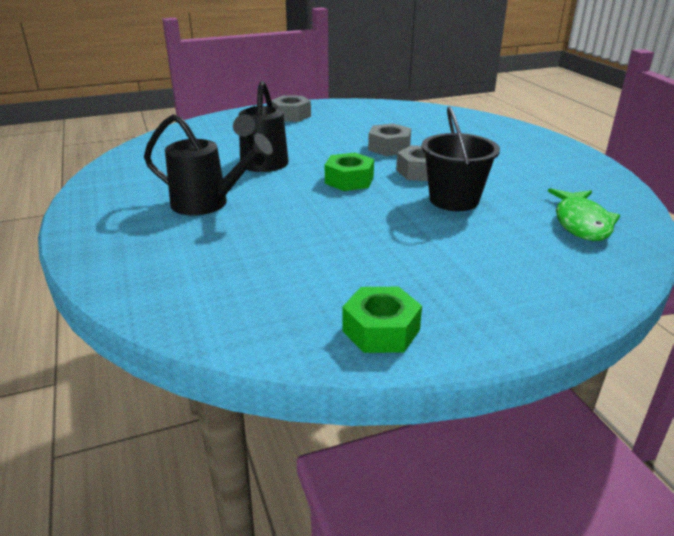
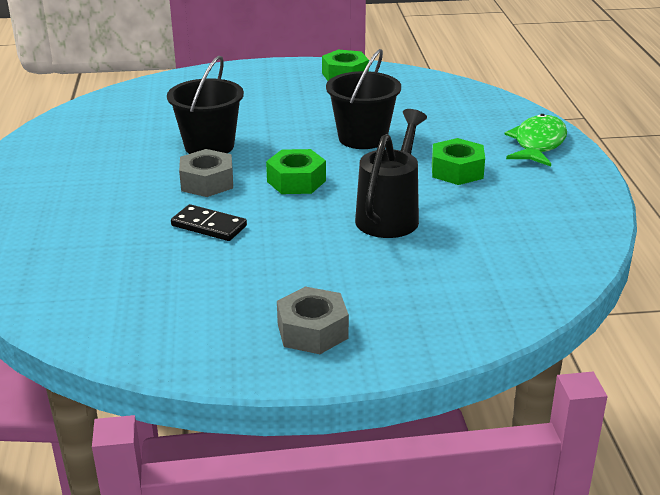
camera: 165 degrees left, 0 degrees up
(207, 204) = (457, 171): black watering can -> green nut
(309, 226) = (362, 138): none -> black bucket
(389, 147) = (209, 226): grey nut -> black domino
(581, 223) = (127, 115): green fish -> green fish (538, 144)

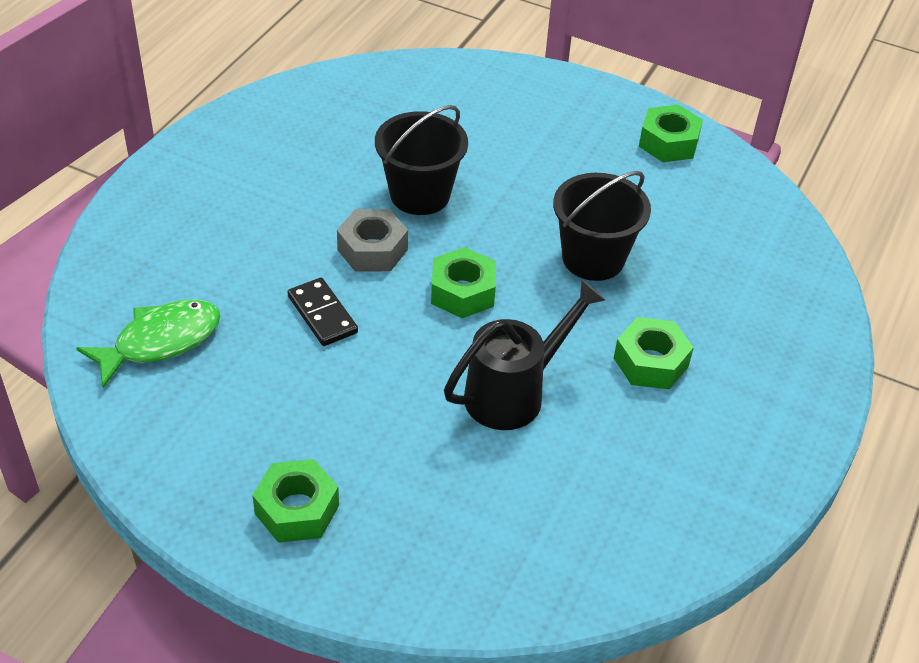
camera: 30 degrees right, 15 degrees up
(312, 331) = (297, 509): grey nut -> green nut
(538, 144) = (791, 365): green fish -> green fish (160, 341)

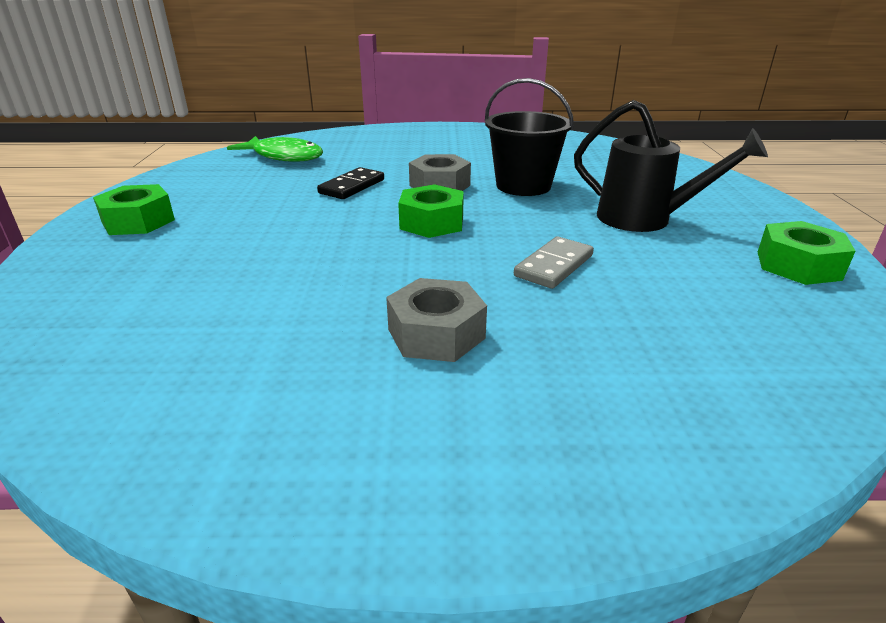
camera: 65 degrees right, 15 degrees down
(514, 393) = (323, 270): black watering can -> black watering can (645, 219)
(593, 258) = (554, 266): black bucket -> grey domino
(650, 362) = (436, 333): green nut -> grey nut

